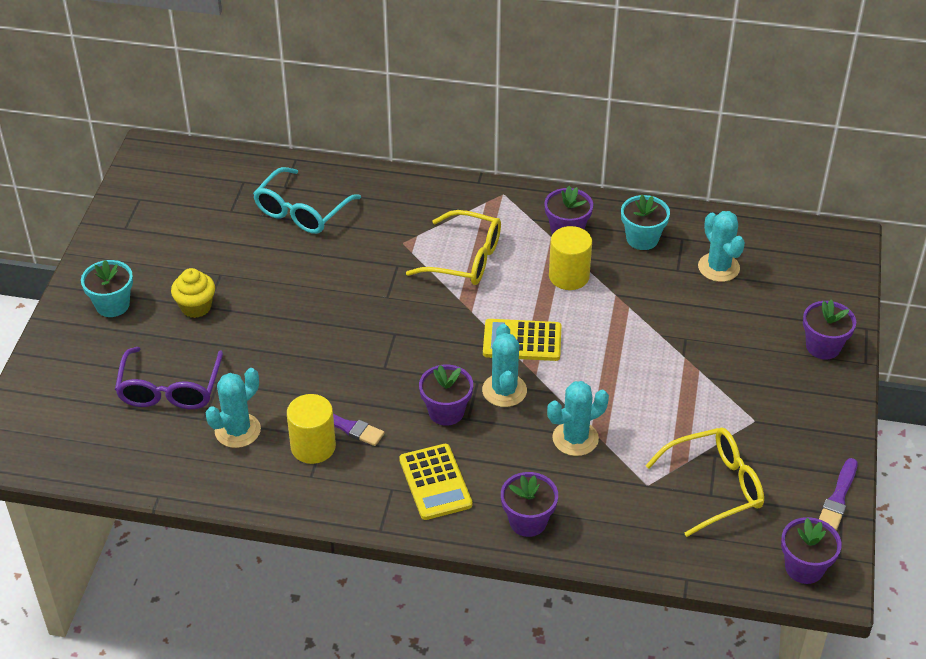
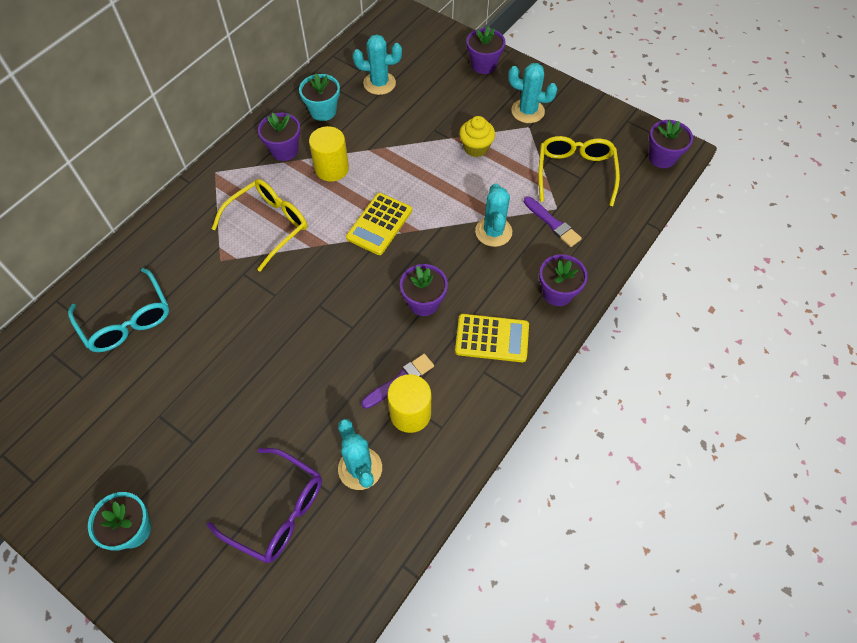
camera: 65 degrees left, 15 degrees up
(196, 307) = (187, 452): yellow cupcake -> yellow cupcake (476, 148)
(504, 390) = (423, 256): turquoise cactus -> turquoise cactus (527, 111)
(838, 498) = (613, 116): purple brush -> purple brush (552, 223)

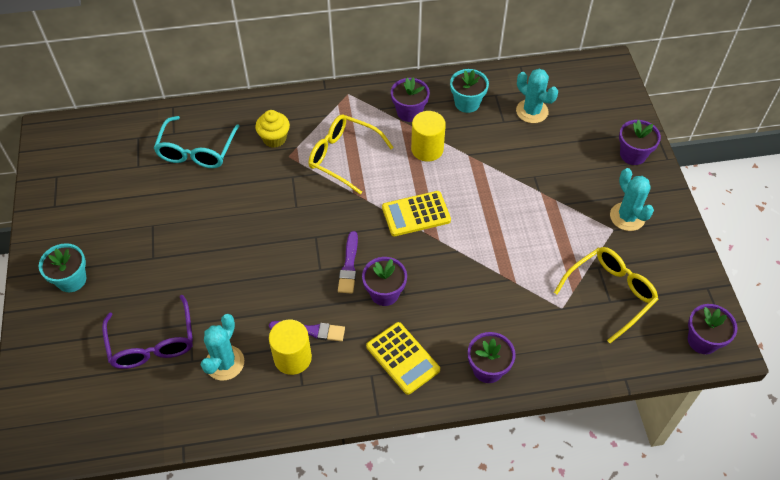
camera: 45 degrees right, 5 degrees down
(269, 225) = (343, 157): yellow glasses -> yellow glasses turned 150 degrees counterclockwise
(476, 148) = (551, 214): yellow cupcake -> yellow cupcake (274, 139)
(493, 232) = (492, 285): turquoise cactus -> none
(552, 223) = (545, 316): purple brush -> purple brush (349, 266)

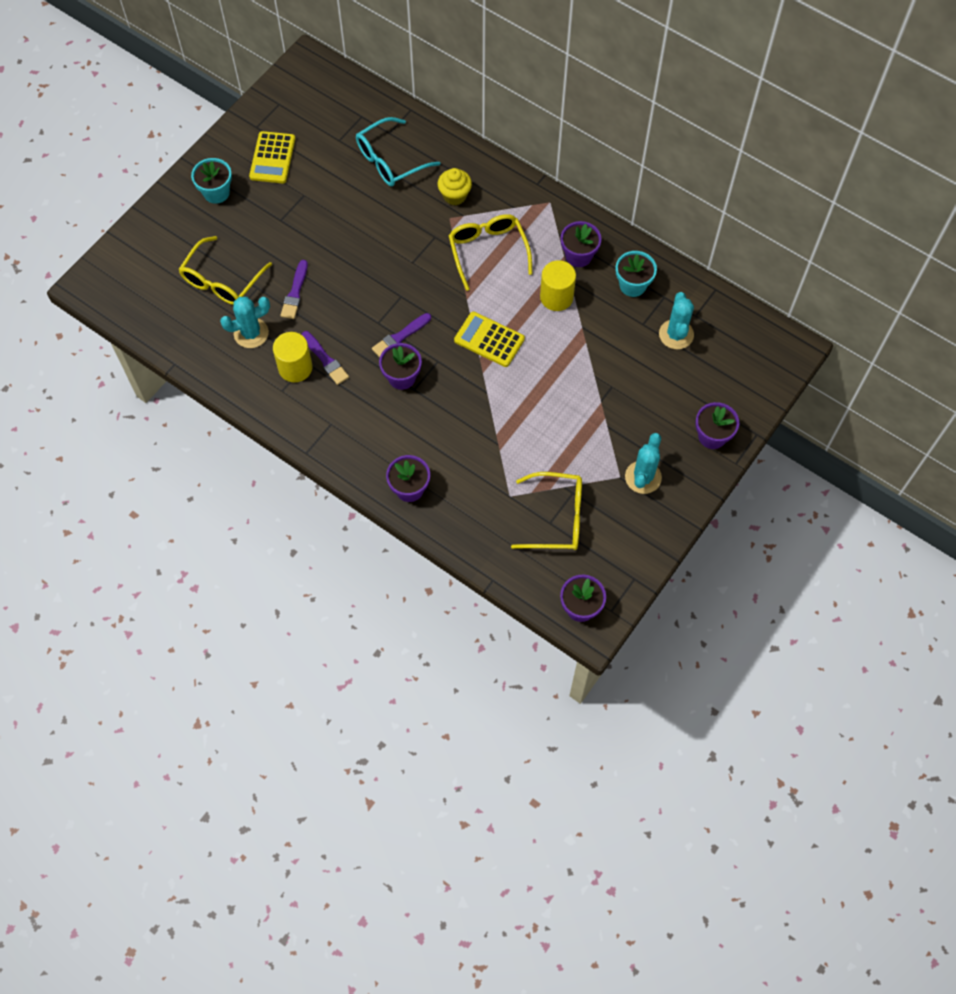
camera: 45 degrees right, 10 degrees up
(152, 343) = (222, 281): purple glasses -> yellow glasses
(227, 301) = (295, 293): none -> purple brush
(402, 358) = (363, 431): yellow calculator -> yellow calculator (272, 158)

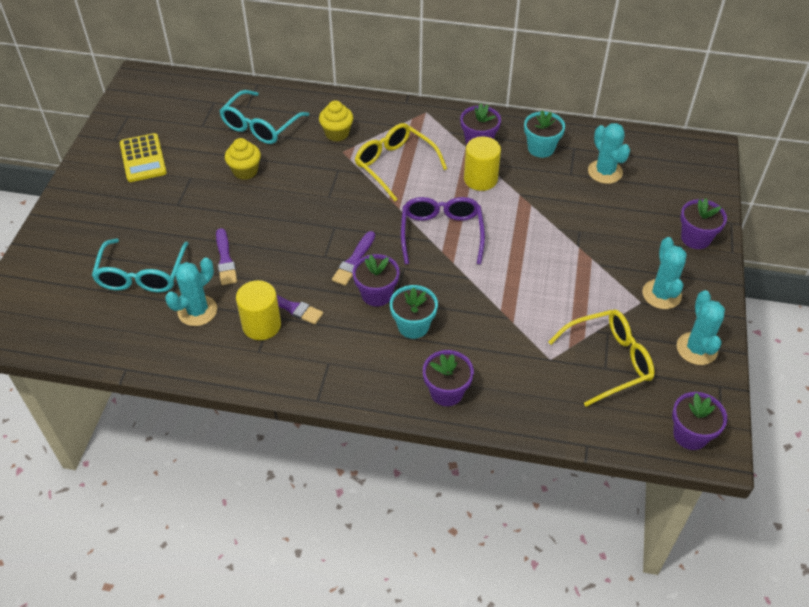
camera: 25 degrees left, 15 degrees down
(216, 192) = (98, 203): turquoise flower pot -> turquoise flower pot (413, 326)
(222, 281) = (142, 275): yellow glasses -> turquoise glasses
(353, 206) = (245, 171): none -> yellow cupcake
(489, 339) = (441, 233): yellow calculator -> purple glasses
(638, 538) = (696, 349): none -> turquoise cactus

